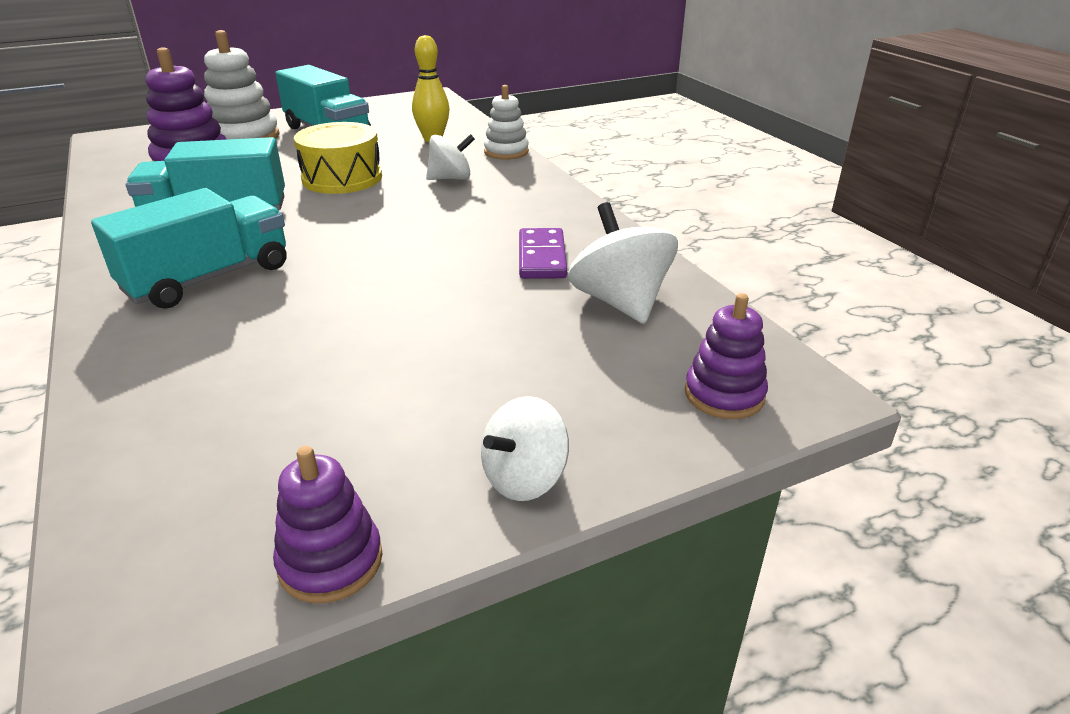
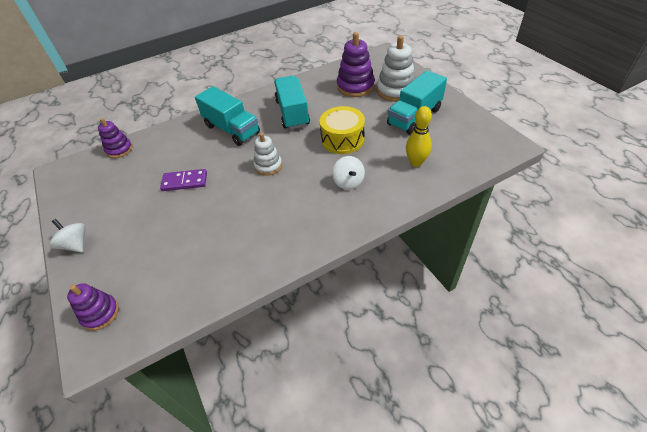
camera: 90 degrees right, 15 degrees up
(330, 561) = (60, 203): purple stacking toy -> purple stacking toy (119, 149)
(506, 152) = (401, 201): white stacking toy -> white stacking toy (268, 166)
(541, 257) = (242, 234): purple domino -> purple domino (185, 181)
(620, 302) = (189, 271): white spinning top -> none

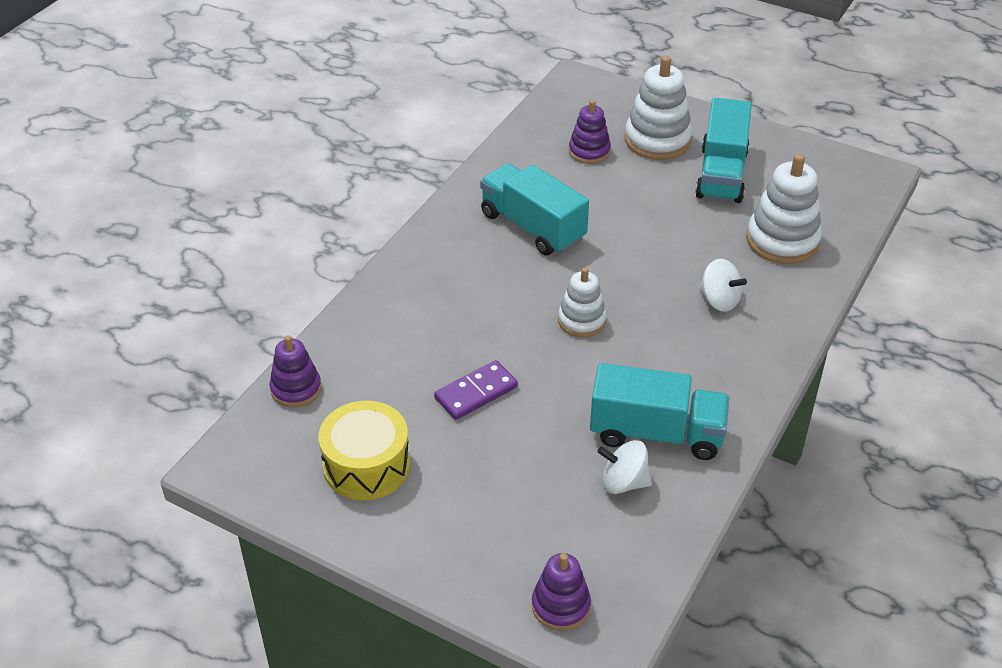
camera: 35 degrees left, 5 degrees down
(75, 244) = (407, 548): white spinning top -> white spinning top (623, 482)
(232, 129) = (460, 286): turquoise truck -> turquoise truck (656, 433)
(342, 139) = (651, 243): yellow drum -> yellow drum (366, 465)
(355, 86) = (589, 151): purple stacking toy -> purple stacking toy, size x0.62
(416, 162) = (782, 240): yellow bowling pin -> white stacking toy

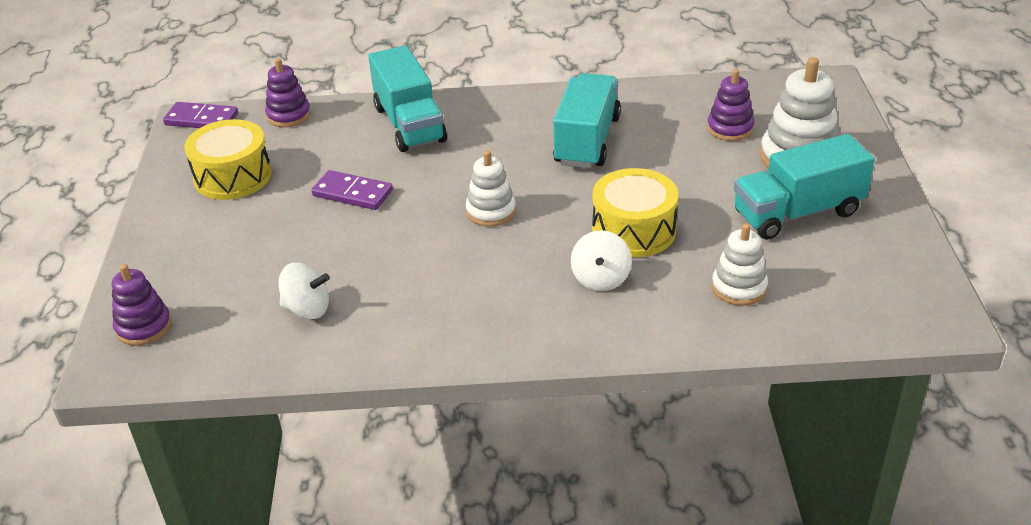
camera: 60 degrees right, 5 degrees down
(231, 456) = (201, 119): none -> purple domino
(623, 482) = (307, 309): white spinning top -> white spinning top turned 120 degrees clockwise
(656, 433) = (383, 305): turquoise truck -> turquoise truck (409, 124)
(674, 257) = (634, 230): none -> yellow drum
(782, 240) = (739, 288): white stacking toy -> white stacking toy, size x0.62

